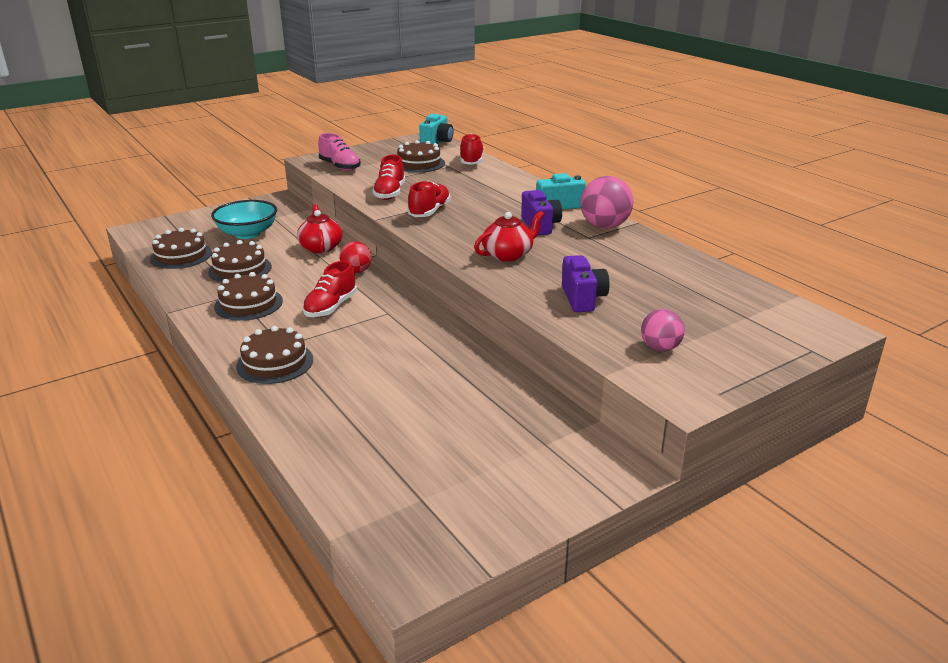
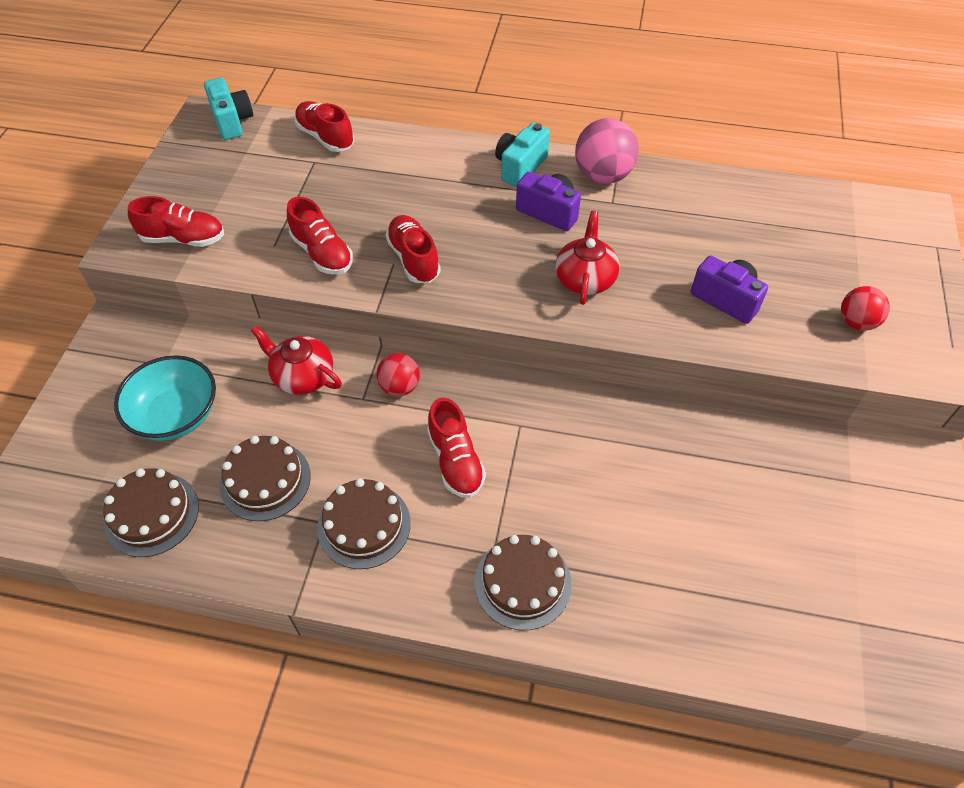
camera: 45 degrees left, 25 degrees up
(340, 167) = (183, 239): pink shoe -> red shoe
(419, 164) = (272, 176): brown cake -> none
(660, 348) = (856, 322): pink ball -> red ball

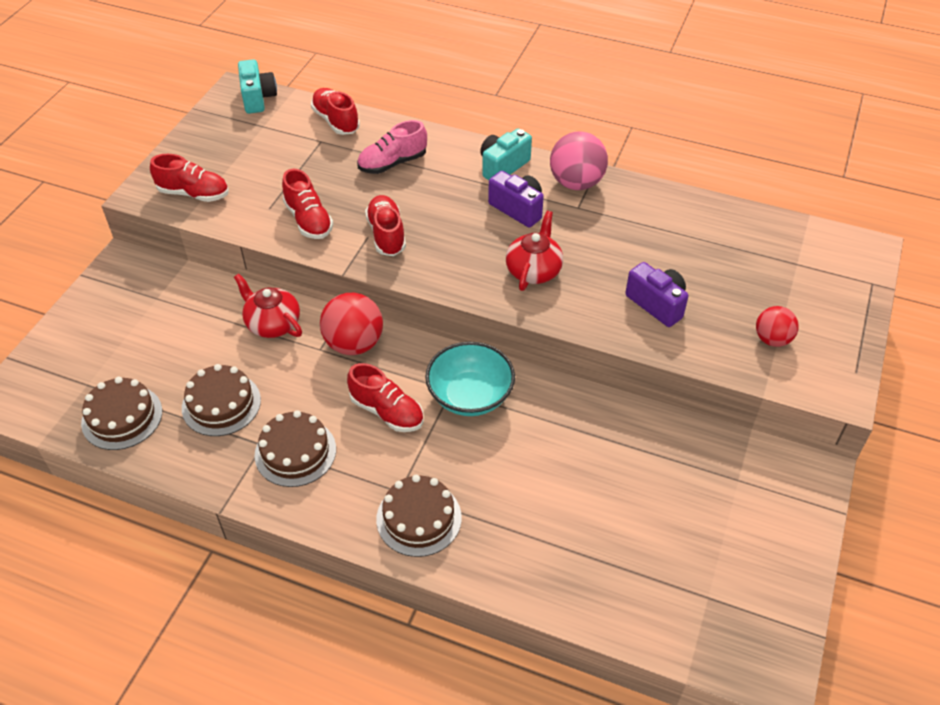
camera: 10 degrees right, 5 degrees down
(176, 415) = (159, 341): turquoise bowl -> turquoise bowl (470, 395)
(399, 387) = (354, 344): red ball -> red ball, size x1.62
(400, 177) = (392, 163): none -> pink shoe
(455, 461) = (387, 411): red shoe -> red shoe turned 45 degrees counterclockwise

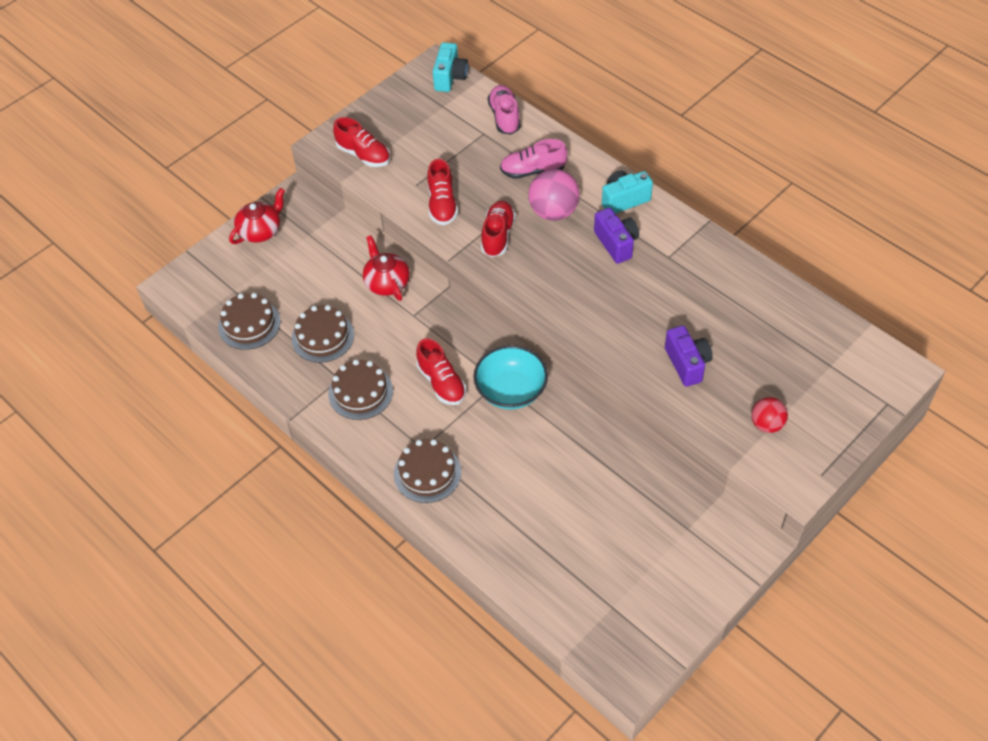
camera: 25 degrees right, 5 degrees up
(336, 121) = (504, 117): red shoe -> pink shoe
(354, 344) = (441, 319): red ball -> none
(534, 270) = (601, 303): red teapot -> red teapot (261, 231)
(576, 183) = (679, 233): pink ball -> pink ball (553, 212)

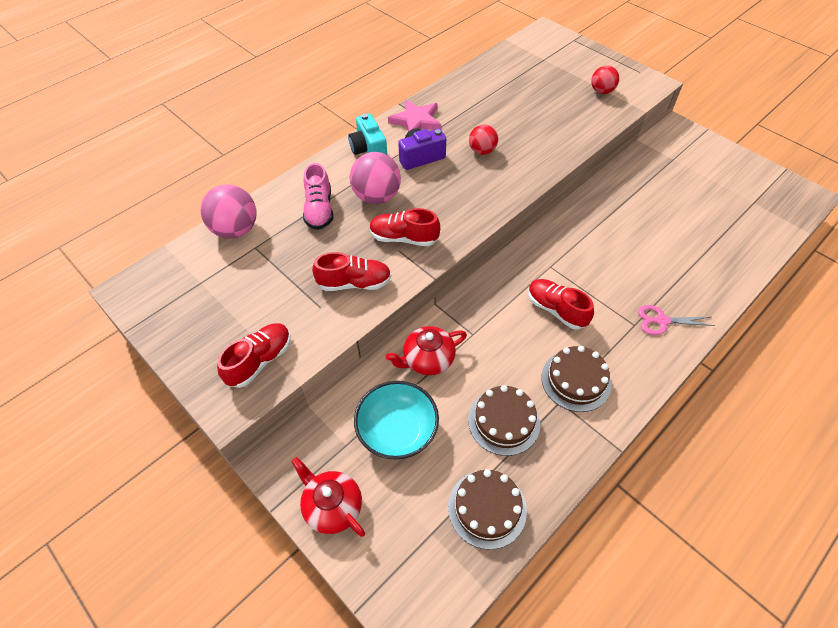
camera: 90 degrees left, 0 degrees up
(427, 473) = (662, 321): brown cake -> pink scissors
(441, 382) = (556, 310): red shoe -> red shoe turned 105 degrees counterclockwise
(450, 77) = (155, 276): turquoise camera -> none
(504, 117) = (235, 230): pink shoe -> pink ball
(511, 390) = (560, 258): turquoise bowl -> turquoise bowl (397, 431)
(632, 297) = (482, 151): none -> red ball
(679, 237) = (416, 121): none -> pink star
(687, 363) = (550, 125): purple camera -> none

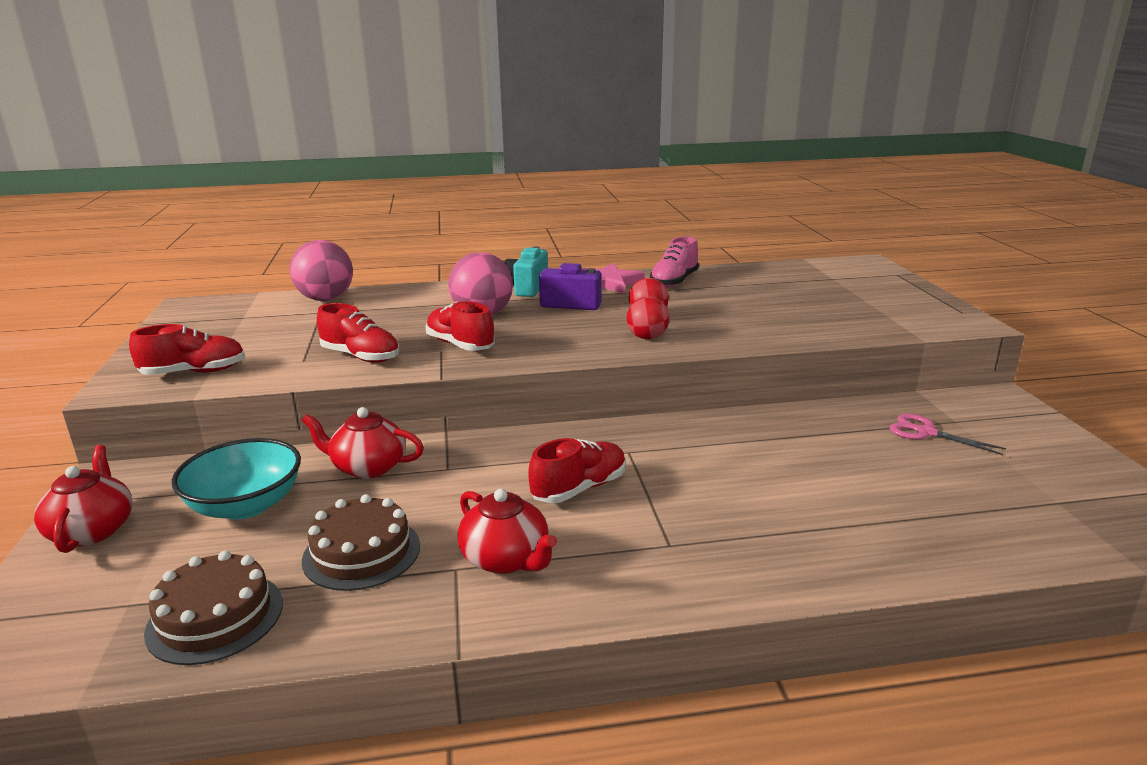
camera: 35 degrees right, 30 degrees down
(319, 209) = (415, 308): pink shoe -> pink shoe (674, 282)
(556, 310) = (579, 488): red shoe -> red shoe turned 60 degrees clockwise
(576, 380) = (506, 559): brown cake -> red teapot
(602, 91) = (879, 313): red ball -> red ball (647, 337)
(662, 321) = (719, 558): pink scissors -> pink scissors (926, 432)

